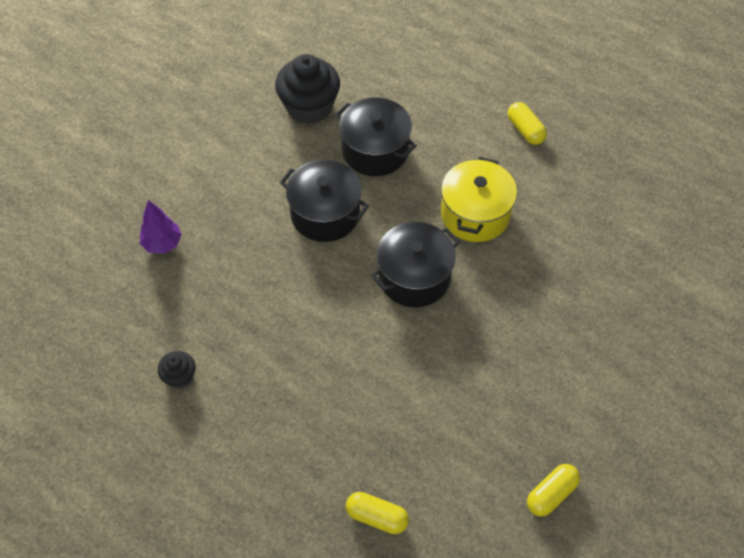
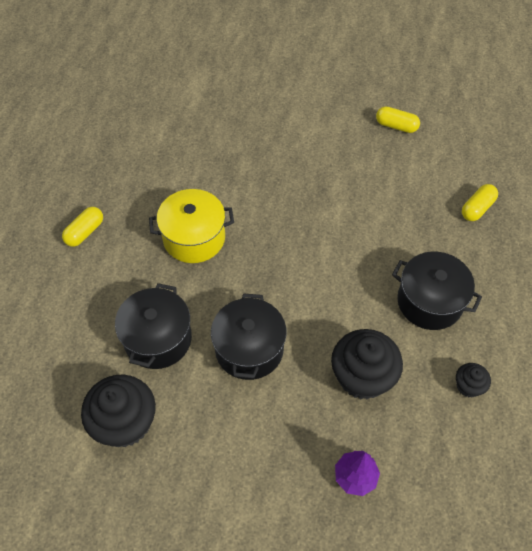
camera: 115 degrees left, 0 degrees up
(244, 291) = (362, 377): none -> black cupcake
(377, 517) = (477, 208): yellow capsule -> yellow capsule turned 45 degrees clockwise
(414, 277) = (277, 257): black pot -> black pot (429, 302)

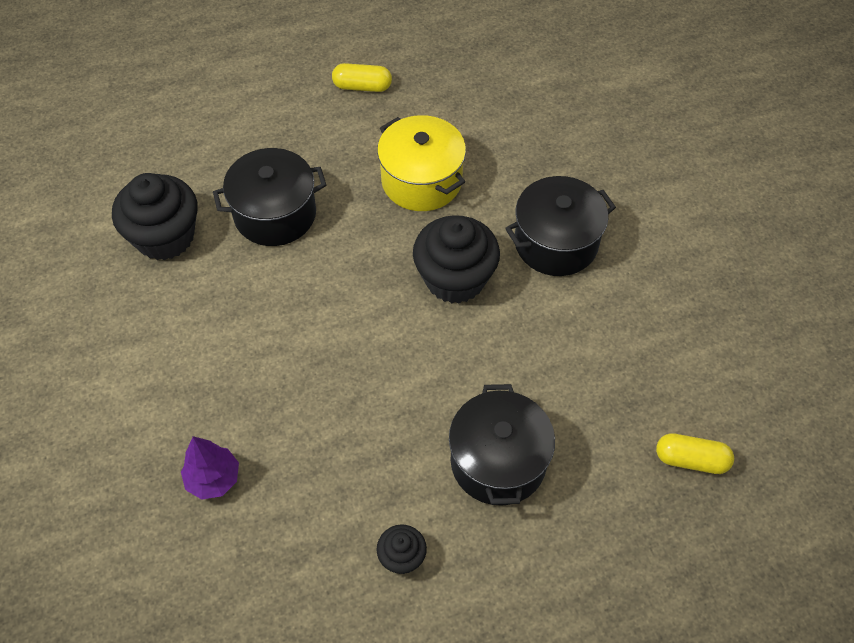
camera: 60 degrees right, 0 degrees up
(249, 349) = (313, 301): black pot -> black pot (556, 243)
(362, 377) = (344, 431): black cupcake -> black cupcake (455, 278)
(396, 126) = (754, 304): yellow capsule -> none

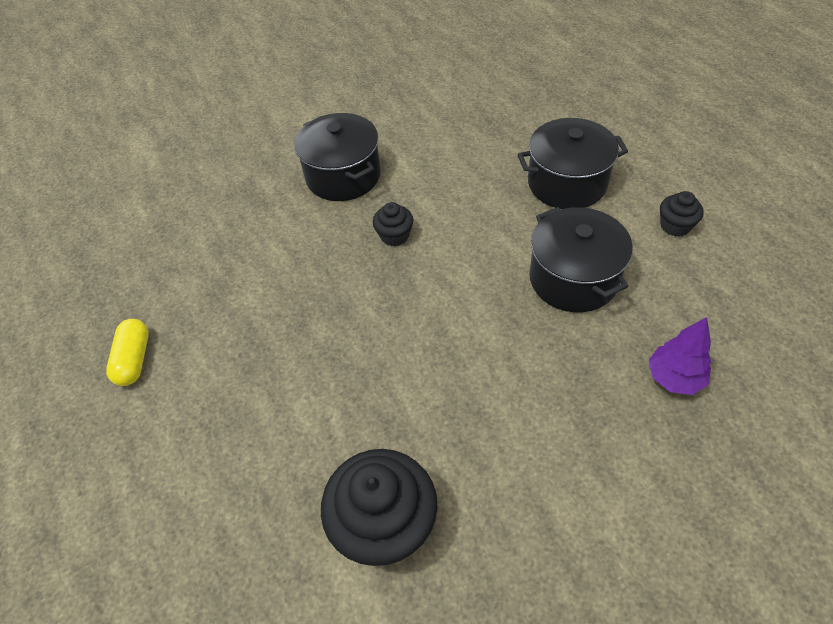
camera: 95 degrees left, 5 degrees down
(275, 214) = (334, 405): black pot -> black pot (573, 278)
(421, 180) = (277, 280): yellow pot -> none
(455, 278) = (394, 236): black cupcake -> black cupcake, size x0.50
(691, 460) = (524, 89): yellow capsule -> none

